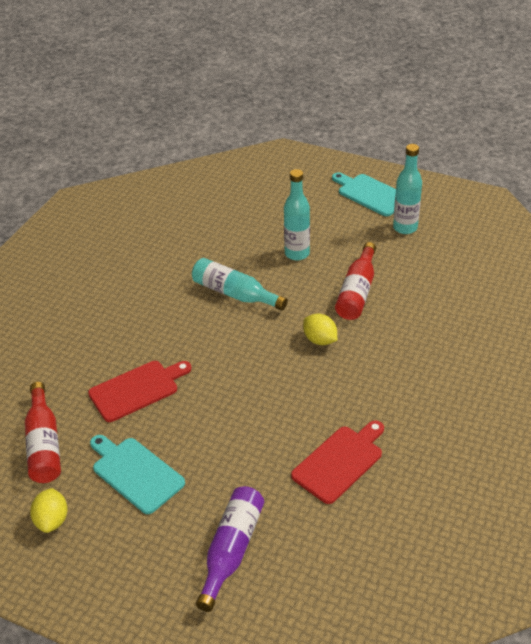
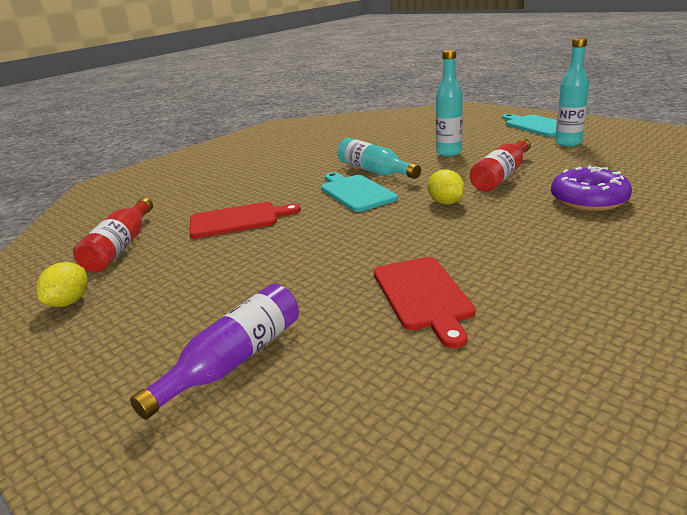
camera: 20 degrees right, 15 degrees down
(135, 473) = (184, 276): turquoise cutting board -> turquoise cutting board (355, 192)
(340, 461) = (423, 296): red cutting board -> red cutting board turned 105 degrees clockwise
(436, 323) = (588, 200): none -> purple donut

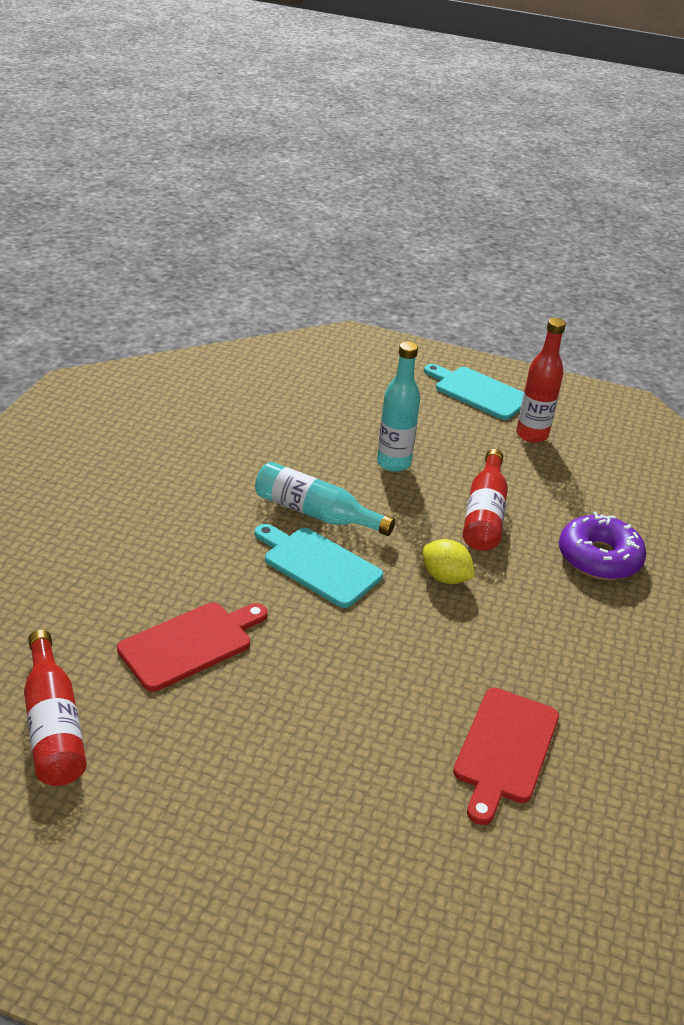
camera: 30 degrees left, 10 degrees up
(69, 302) = (75, 846): yellow lemon -> none
(234, 360) = (366, 889): purple bottle -> none
(423, 296) = (505, 749): red cutting board -> red cutting board turned 60 degrees clockwise
(568, 143) = (532, 435): turquoise bottle -> red bottle

